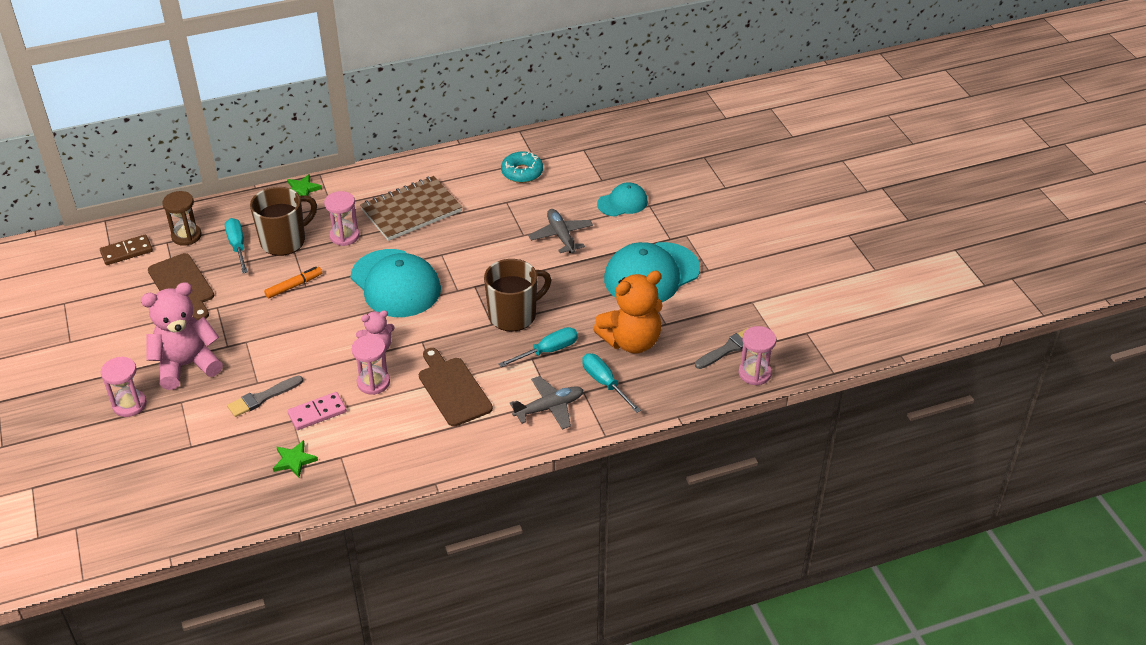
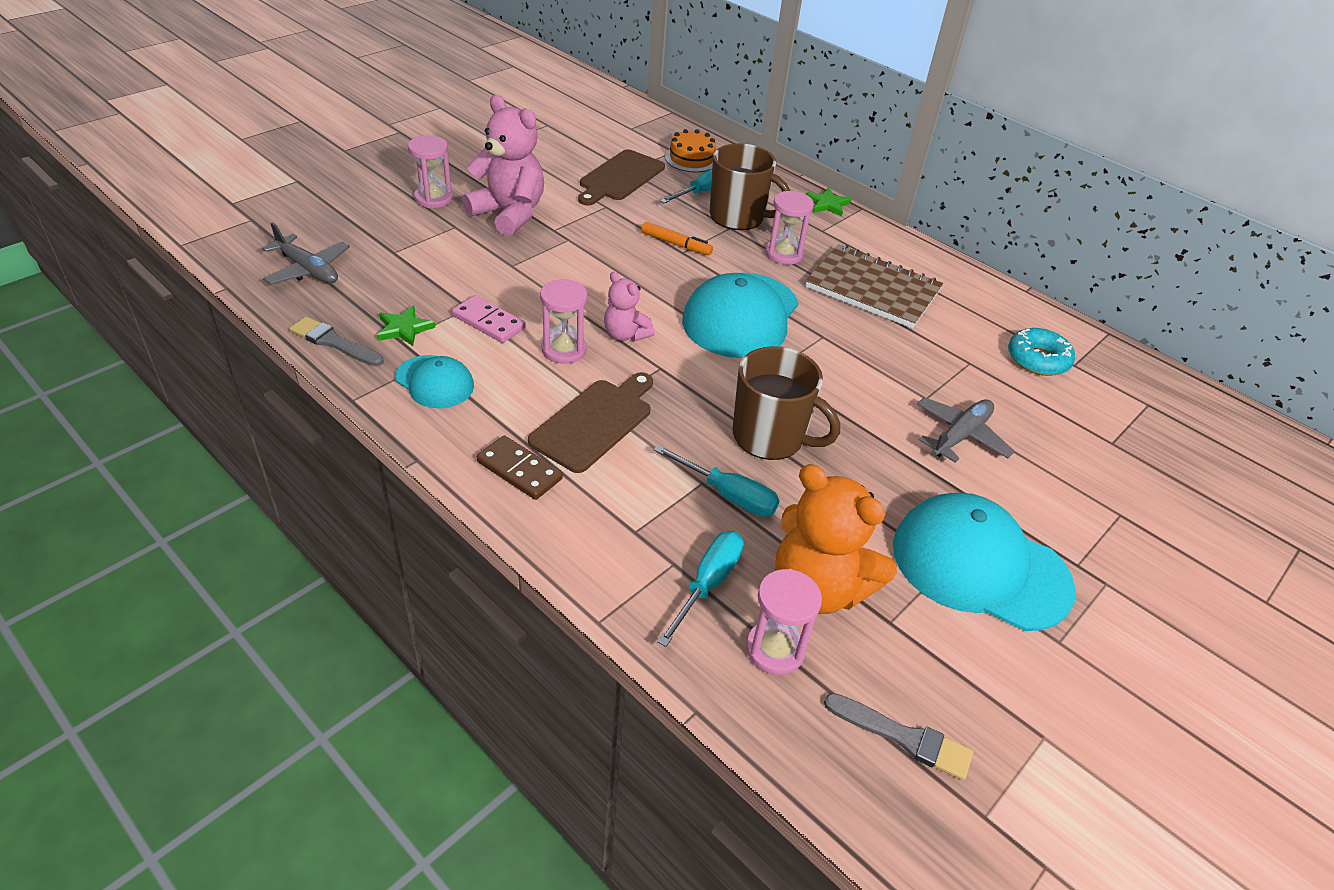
camera: 60 degrees right, 0 degrees up
(126, 252) = (641, 134): brown domino -> brown domino (519, 470)
(186, 236) = (691, 159): brown hourglass -> orange cake
(262, 398) = (490, 276): grey brush -> grey brush (334, 342)
(549, 408) = (618, 533): grey plane -> grey plane (308, 270)
(622, 202) = (1092, 481): turquoise cap -> turquoise cap (435, 382)
(754, 373) = (874, 804): pink hourglass -> pink hourglass (775, 649)

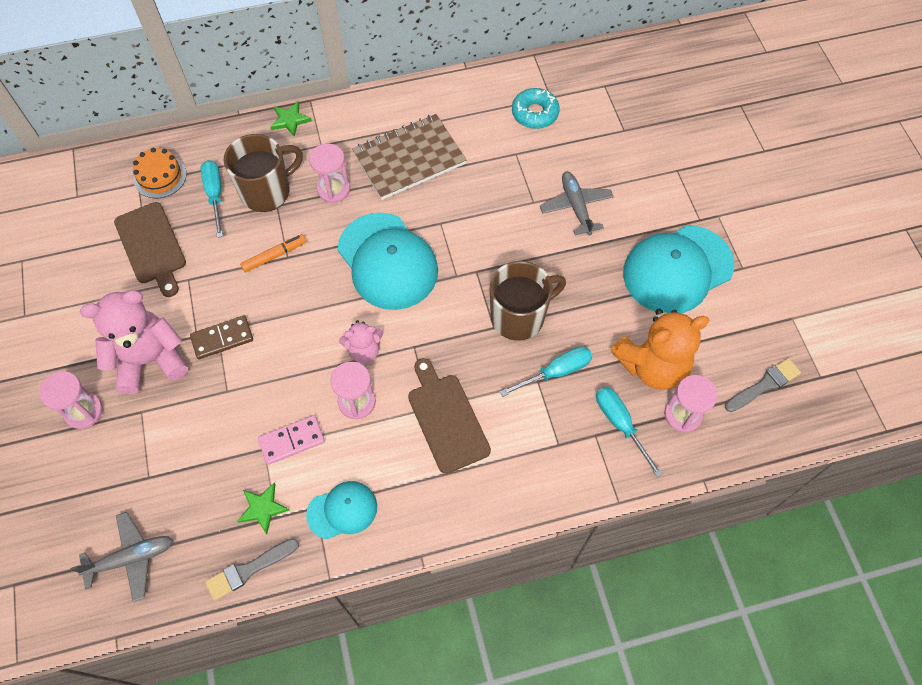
camera: 55 degrees left, 20 degrees up
(519, 470) = (467, 490): brown domino -> brown domino (222, 338)

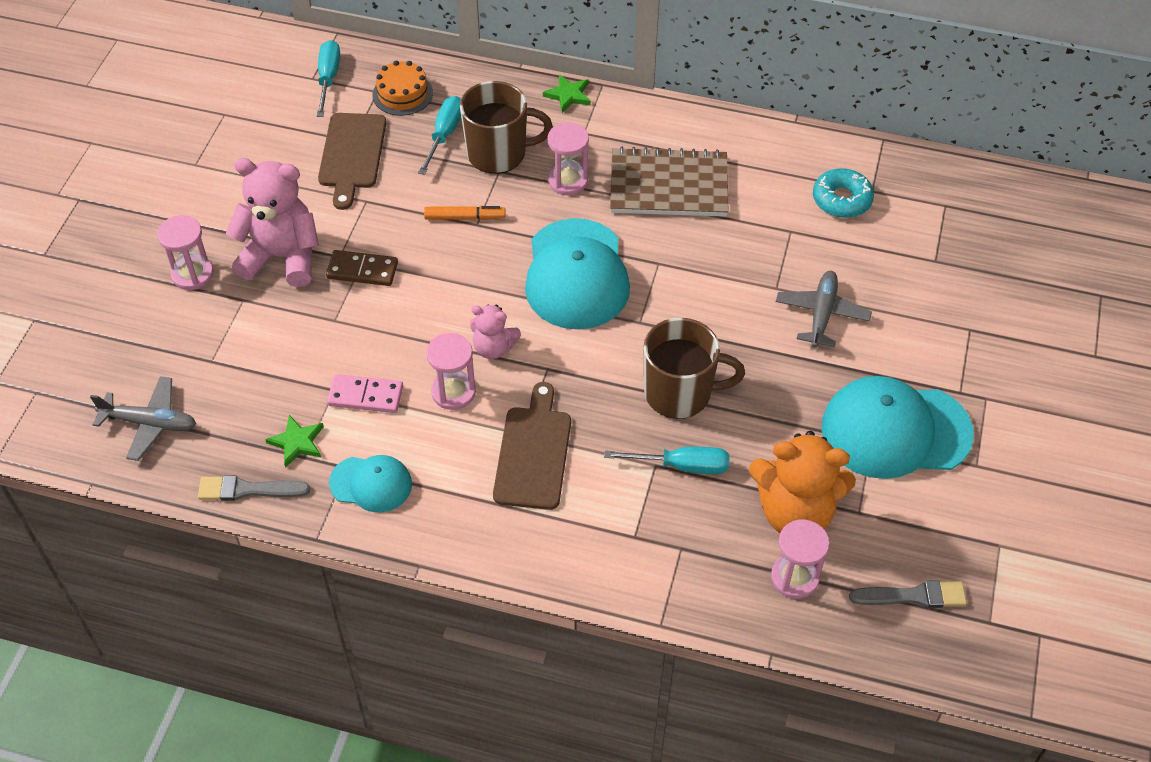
camera: 30 degrees right, 10 degrees down
(620, 424) = (716, 551): turquoise screwdriver -> turquoise screwdriver (328, 78)

